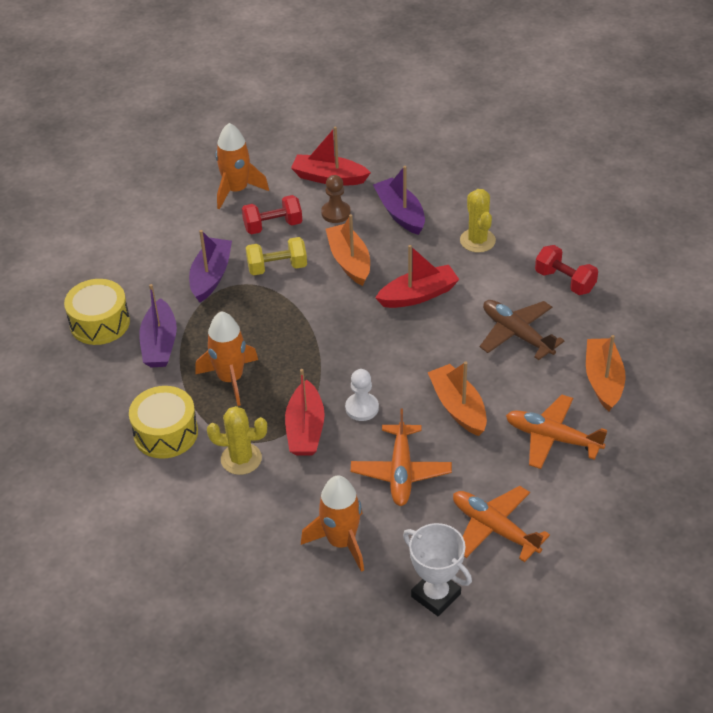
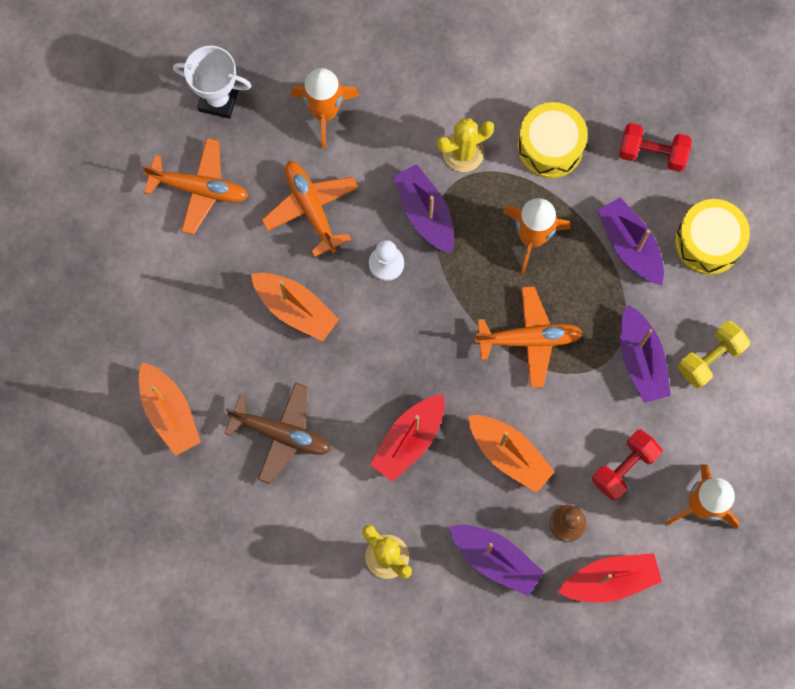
camera: 150 degrees right, 30 degrees up
(277, 267) = (580, 407): yellow dumbbell -> yellow dumbbell (710, 358)
(305, 429) = (425, 213): red boat -> purple boat
(552, 438) = (190, 315): orange plane -> orange plane (529, 339)
(565, 281) = (264, 538): red dumbbell -> red dumbbell (652, 153)

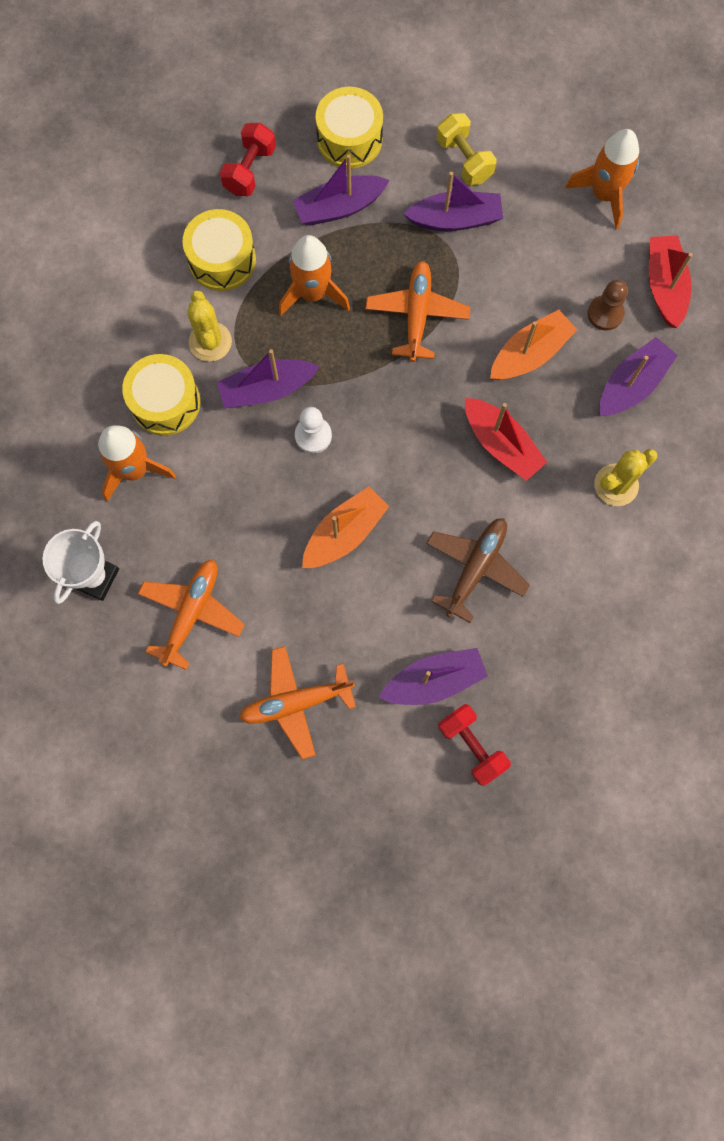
camera: 80 degrees left, 0 degrees up
(169, 412) = (434, 680): orange boat -> purple boat
(311, 208) = (238, 500): orange plane -> orange plane (295, 702)
(395, 125) = (165, 402): none -> yellow drum
(624, 468) = (558, 254): red dumbbell -> red dumbbell (471, 746)

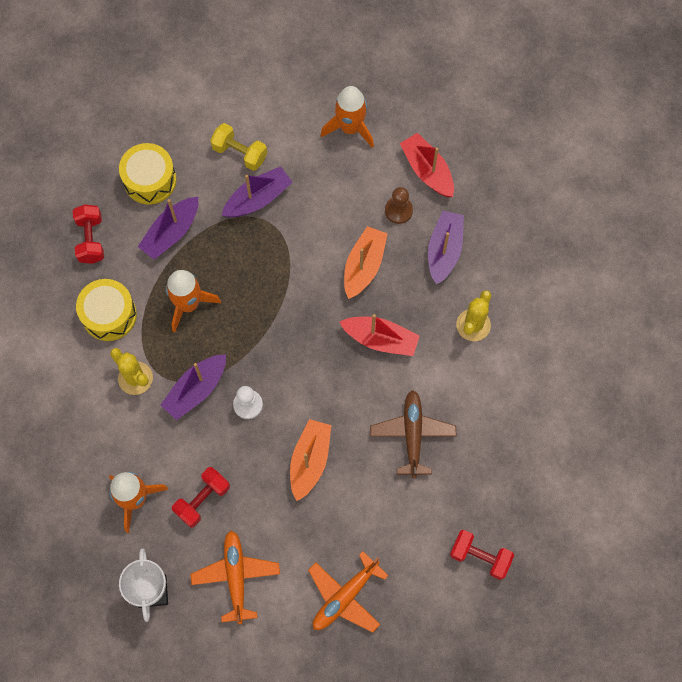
camera: 30 degrees left, 5 degrees down
(165, 402) = (129, 439): yellow drum -> none
(204, 510) = (202, 500): none -> red dumbbell
(417, 314) = (270, 280): orange plane -> none
(434, 680) = (429, 527): purple boat -> none

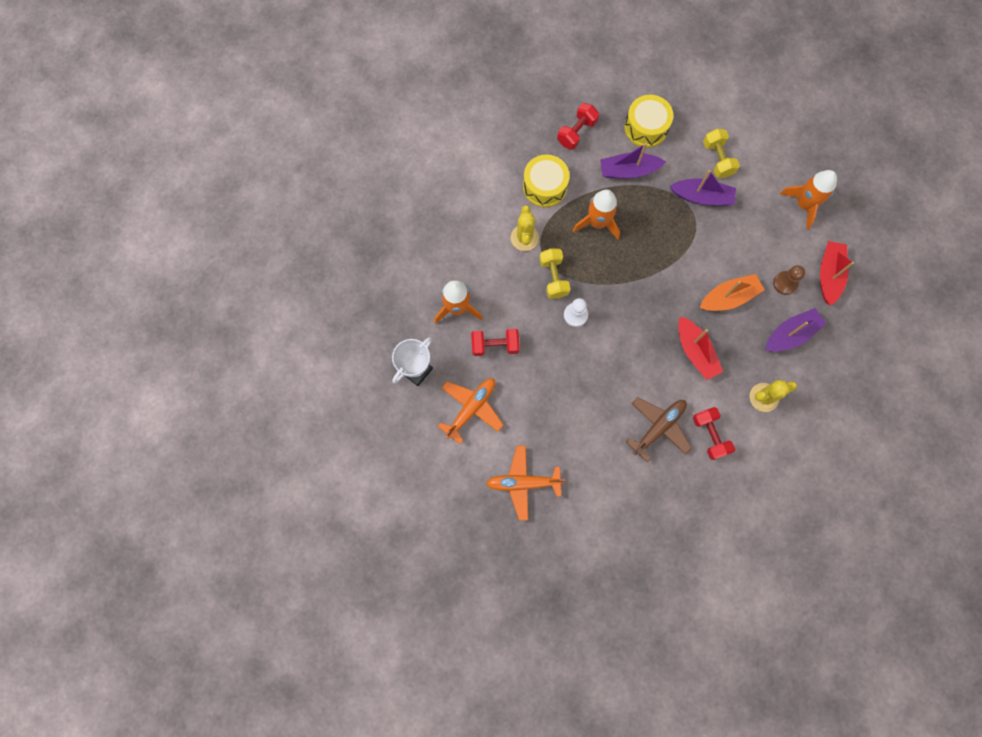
camera: 45 degrees right, 5 degrees up
(196, 390) = (553, 277): purple boat -> yellow dumbbell
(310, 461) = (580, 383): orange boat -> none
(480, 557) = (628, 540): red dumbbell -> red dumbbell (710, 435)

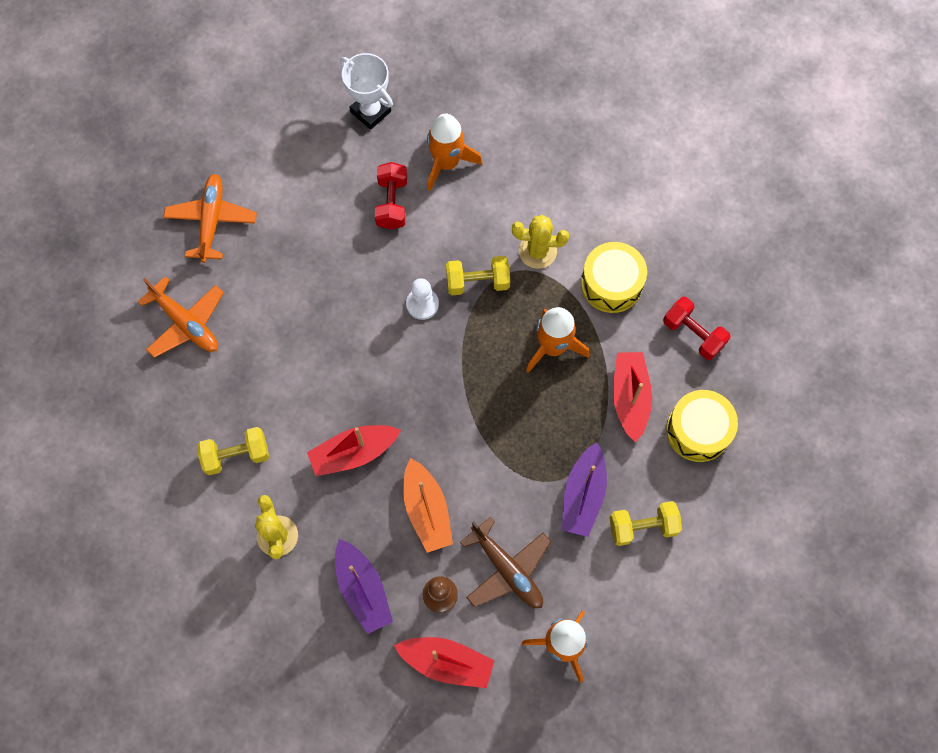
camera: 95 degrees right, 5 degrees down
(471, 408) = (314, 170): orange plane -> orange plane (186, 323)
(628, 171) = (630, 398): purple boat -> red boat
(659, 427) = (256, 391): brown plane -> brown plane (507, 569)
(710, 435) = (236, 455): red dumbbell -> yellow dumbbell

